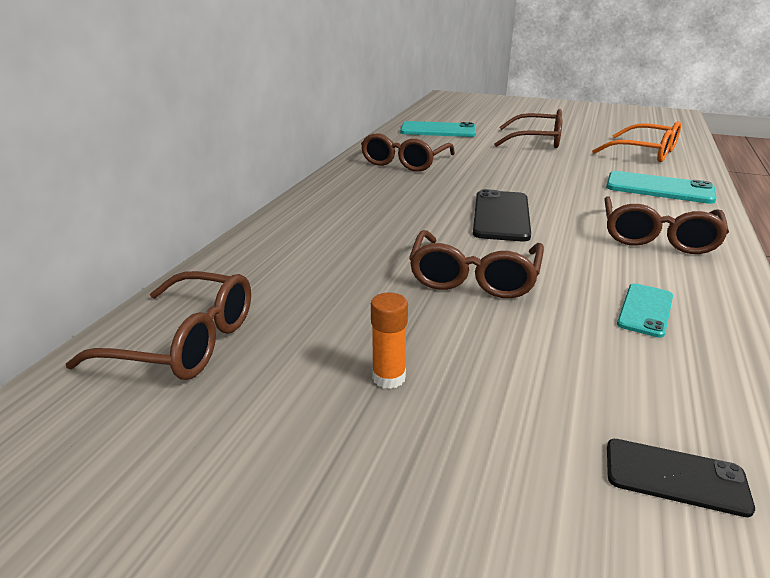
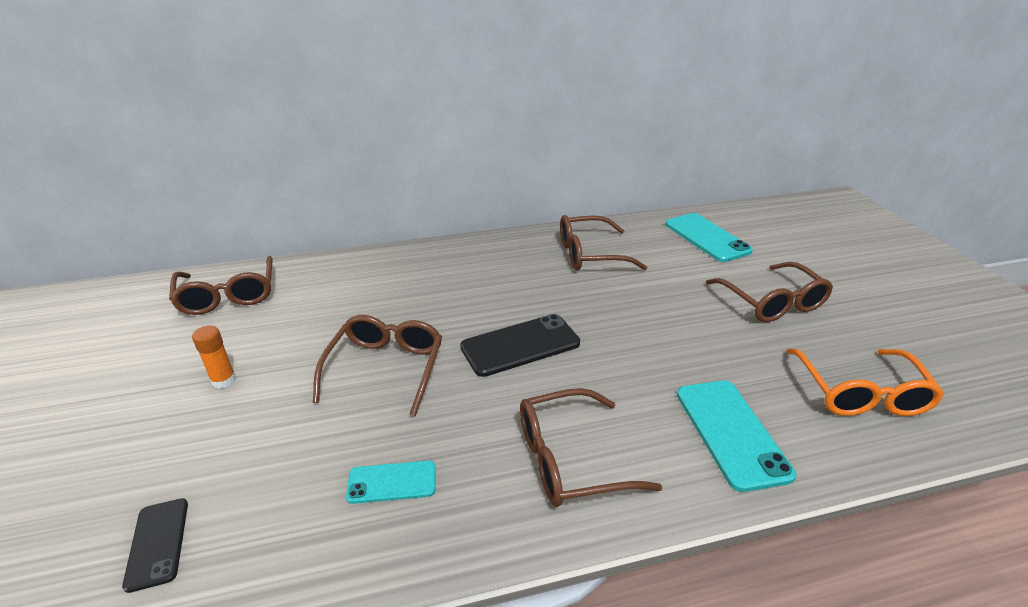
camera: 55 degrees right, 5 degrees up
(474, 276) = (385, 369): brown glasses -> brown glasses turned 120 degrees clockwise

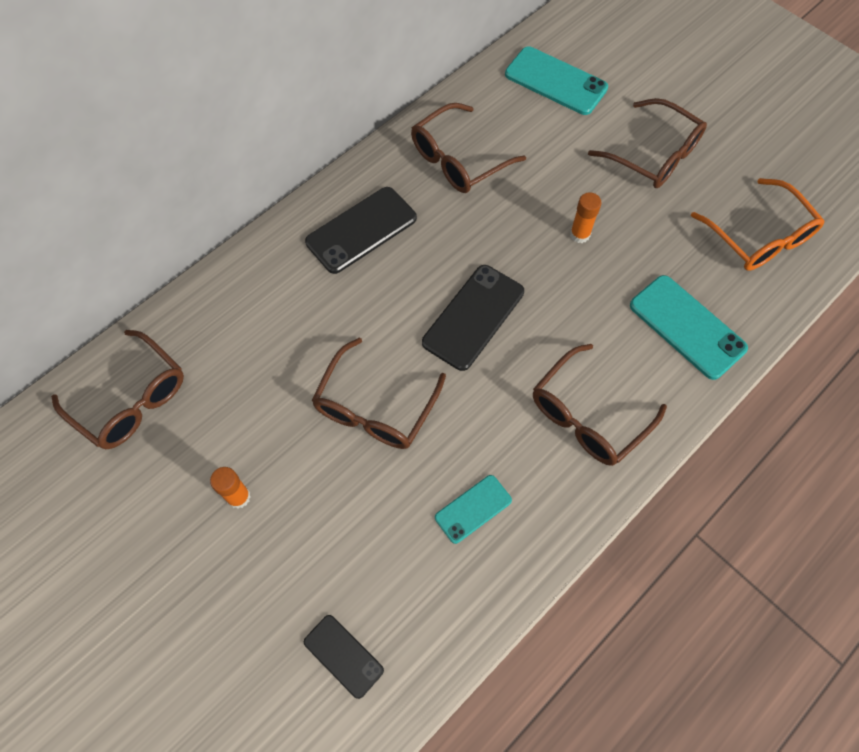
camera: 30 degrees left, 30 degrees up
(385, 369) = (376, 406): brown glasses -> brown glasses turned 135 degrees counterclockwise
(479, 266) = (361, 230): none -> black phone
(662, 328) = (579, 234): none -> orange glue stick

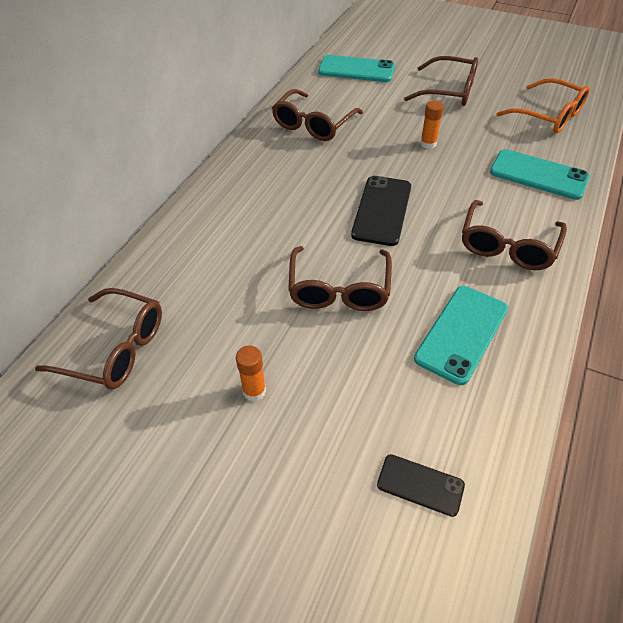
camera: 20 degrees left, 15 degrees down
(361, 230) = (262, 181): black phone -> none
(473, 509) = (461, 333): turquoise phone -> turquoise phone, size x1.70

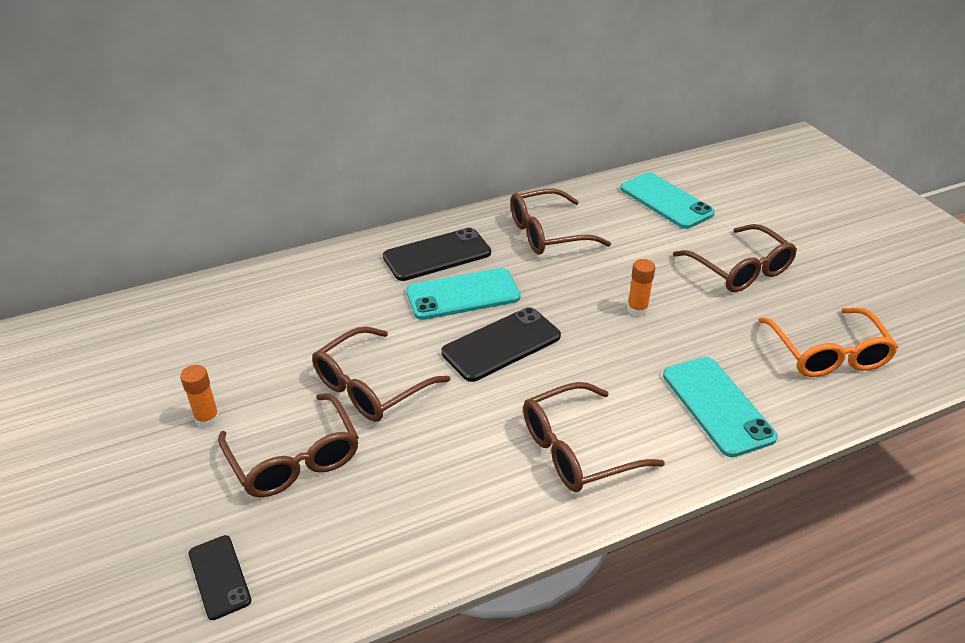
camera: 40 degrees right, 10 degrees down
(114, 348) = (165, 325): brown glasses -> brown glasses (294, 458)
(260, 176) = (437, 255): none -> black phone
(461, 333) = (418, 493): turquoise phone -> turquoise phone (463, 294)

